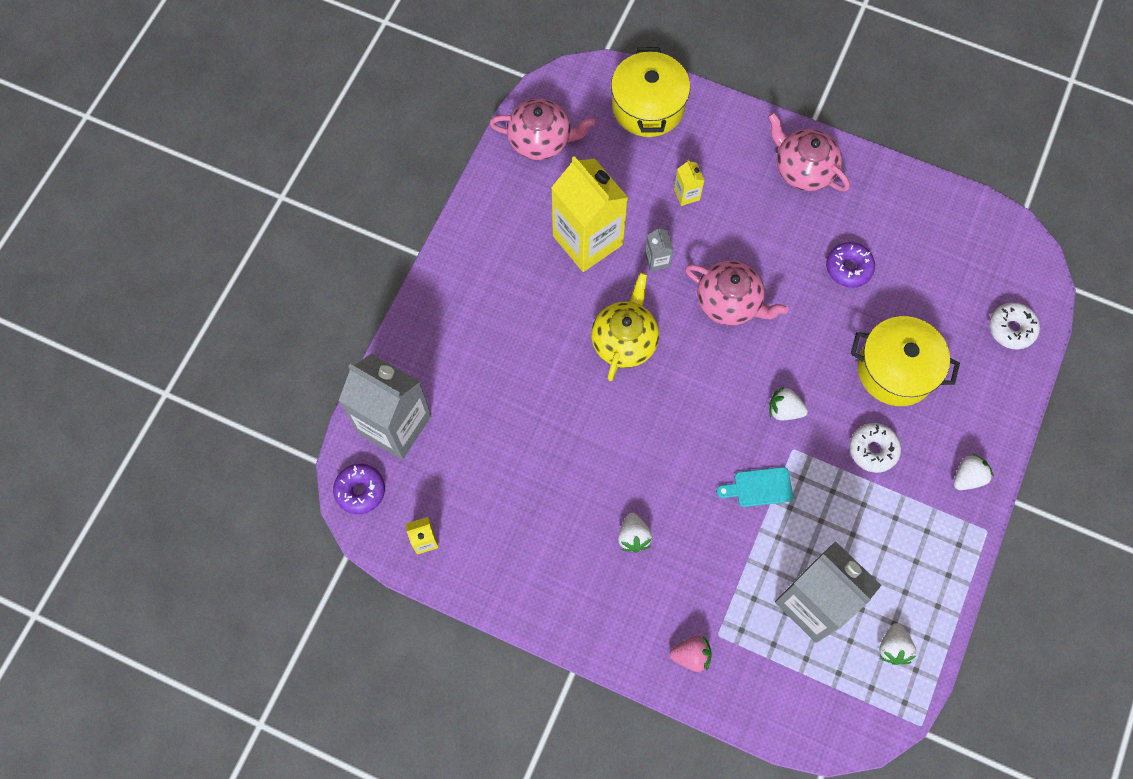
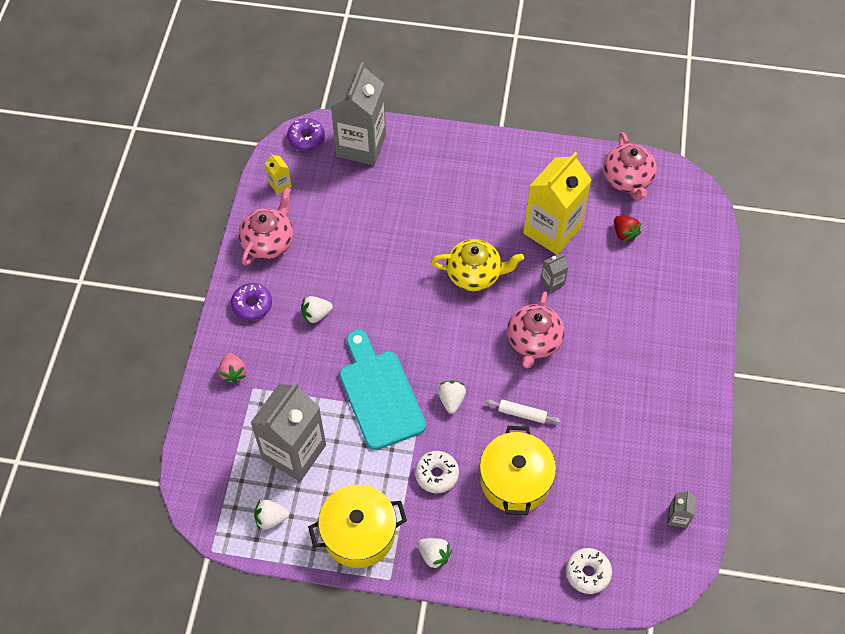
camera: 75 degrees right, 10 degrees down
(613, 167) = (624, 234): none -> red strawberry
(648, 106) = (690, 245): yellow pot -> yellow pot (359, 534)
(686, 194) = (620, 290): yellow carton -> none
(759, 487) = (379, 394): turquoise cutting board -> turquoise cutting board, size x2.10
(803, 169) = (680, 373): pink teapot -> pink teapot (268, 242)
(817, 340) = (522, 413): none -> white rolling pin
(848, 268) = (598, 426): purple donut -> purple donut (252, 305)
(965, 225) = (677, 517): none -> grey carton

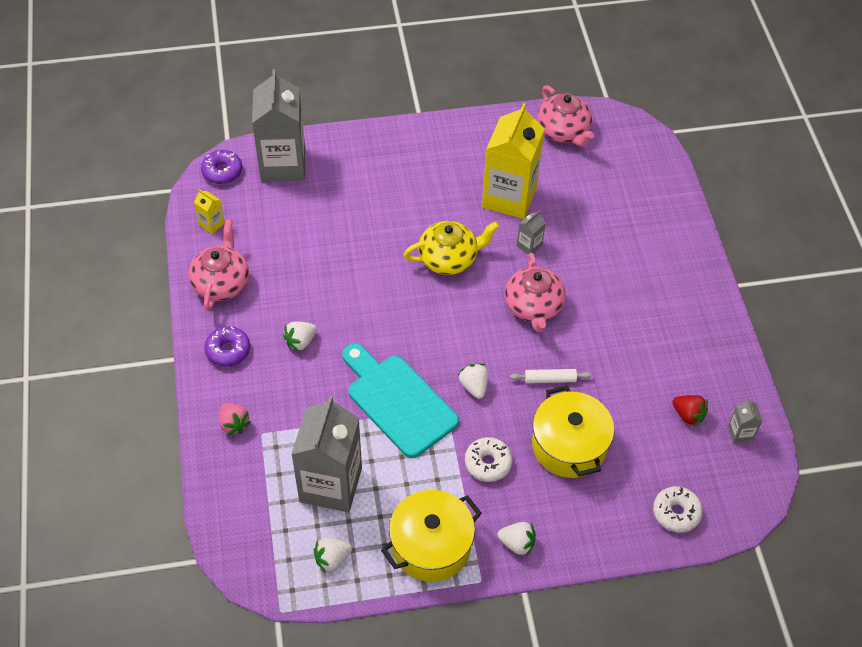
camera: 20 degrees left, 5 degrees down
(624, 234) = (581, 182): red strawberry -> red strawberry (688, 415)

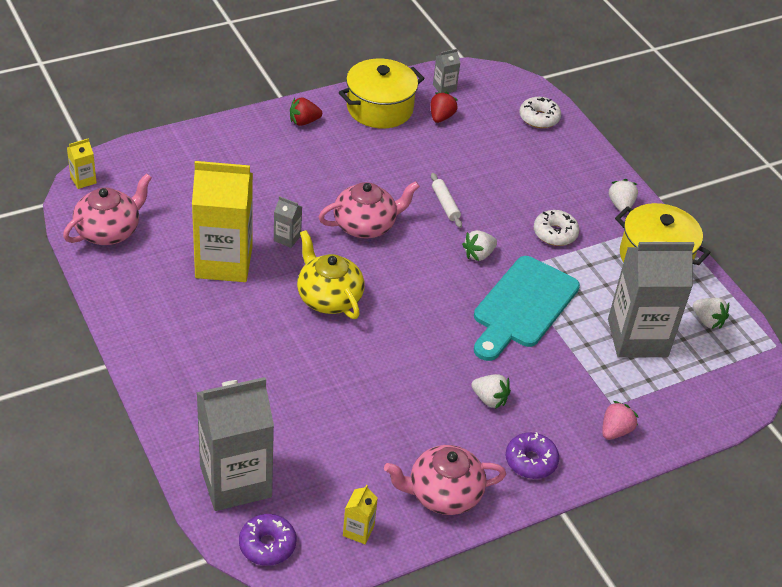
camera: 110 degrees left, 10 degrees down
(569, 445) = (509, 184): yellow pot -> yellow pot (379, 108)
(631, 123) = (83, 180): none -> yellow carton
(693, 293) = (304, 122): none -> red strawberry

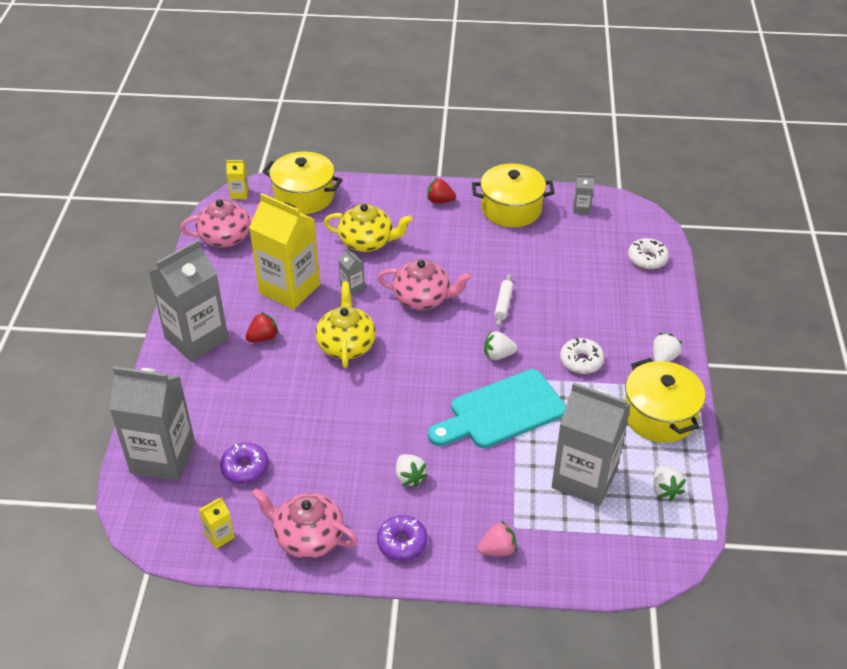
camera: 35 degrees right, 0 degrees up
(158, 160) = (304, 196): none -> yellow pot
(167, 348) = (196, 338): none -> grey carton
(264, 187) = (367, 242): none -> yellow teapot
(267, 545) = (145, 516): purple donut -> purple donut (245, 468)
(441, 117) = (558, 231): red strawberry -> red strawberry (263, 337)

